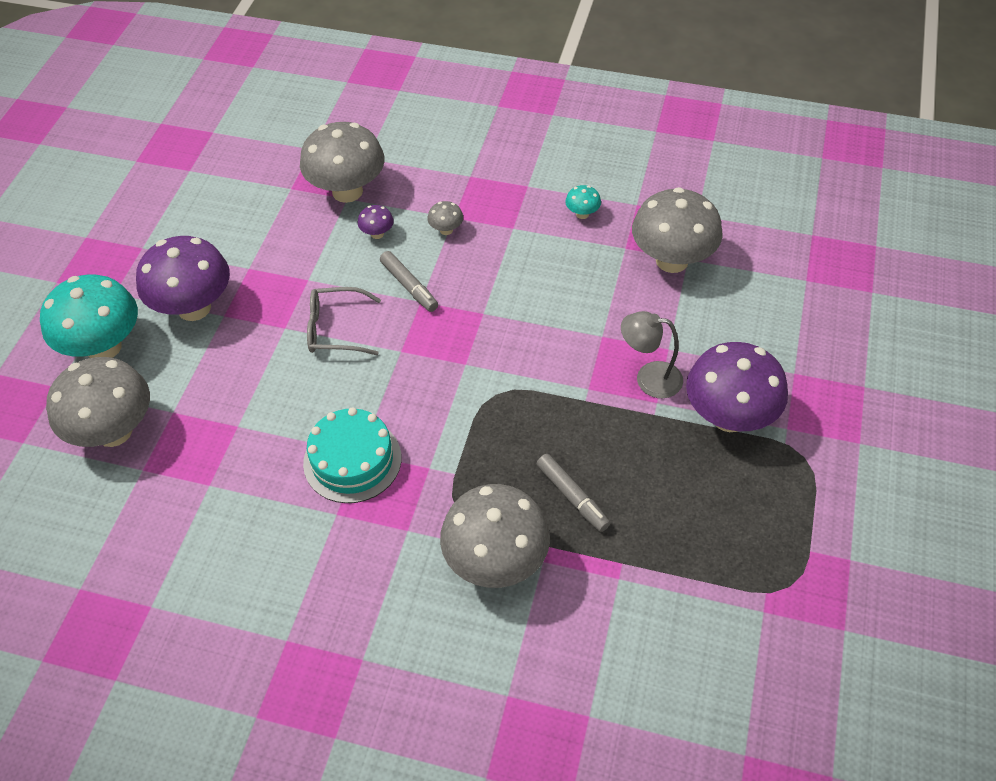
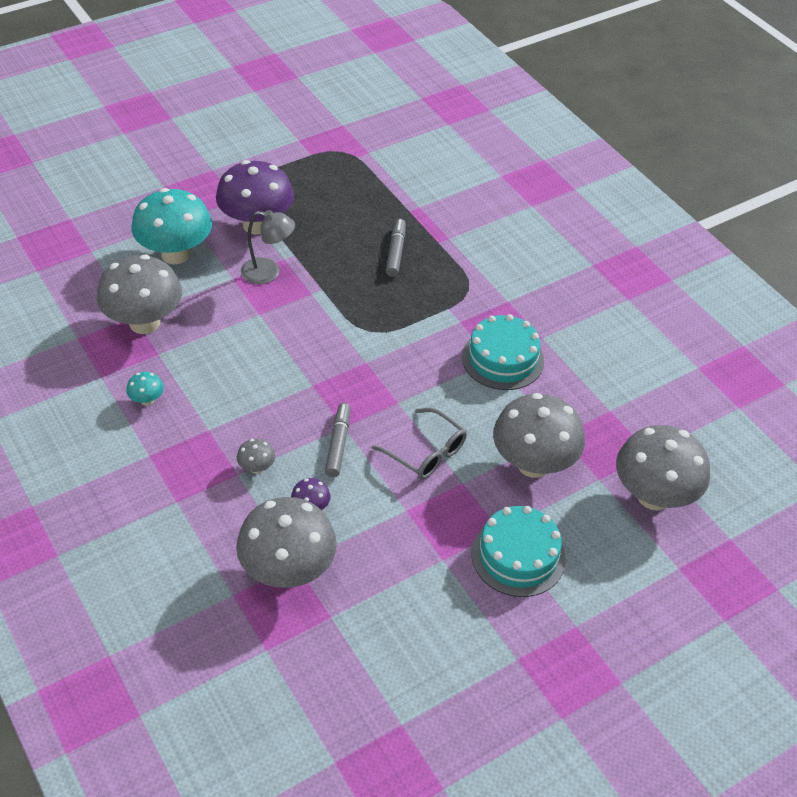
camera: 140 degrees left, 5 degrees down
(104, 347) = (618, 576): turquoise mushroom -> turquoise mushroom (176, 254)
(194, 308) = (518, 556): purple mushroom -> turquoise cake
(496, 561) = (474, 255): grey mushroom -> grey mushroom (533, 464)
(649, 378) = (268, 272): grey lamp -> grey lamp turned 45 degrees counterclockwise

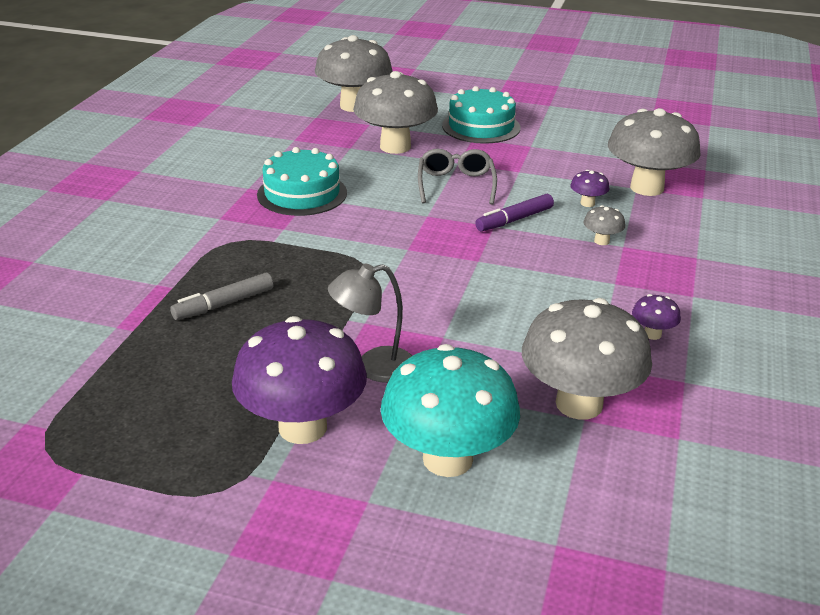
camera: 130 degrees left, 15 degrees down
(147, 400) = (652, 334): turquoise mushroom -> purple mushroom
(268, 272) = (374, 367): grey lamp -> grey lamp turned 75 degrees counterclockwise
(338, 444) = (514, 220): grey marker -> purple marker

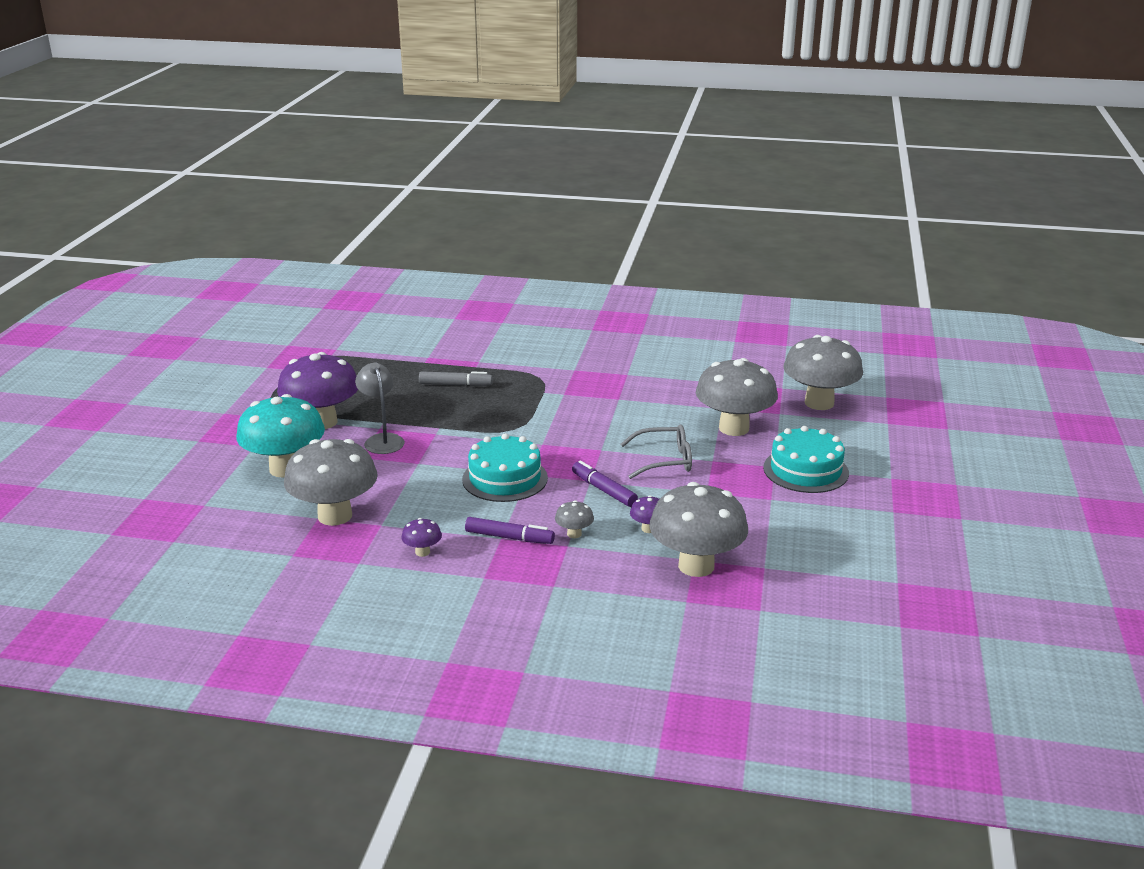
camera: 85 degrees right, 5 degrees down
(224, 304) = (455, 385): grey marker -> grey marker turned 135 degrees clockwise
(302, 194) = (623, 395): turquoise cake -> turquoise cake (505, 478)
(613, 278) = (509, 537): none -> purple marker

